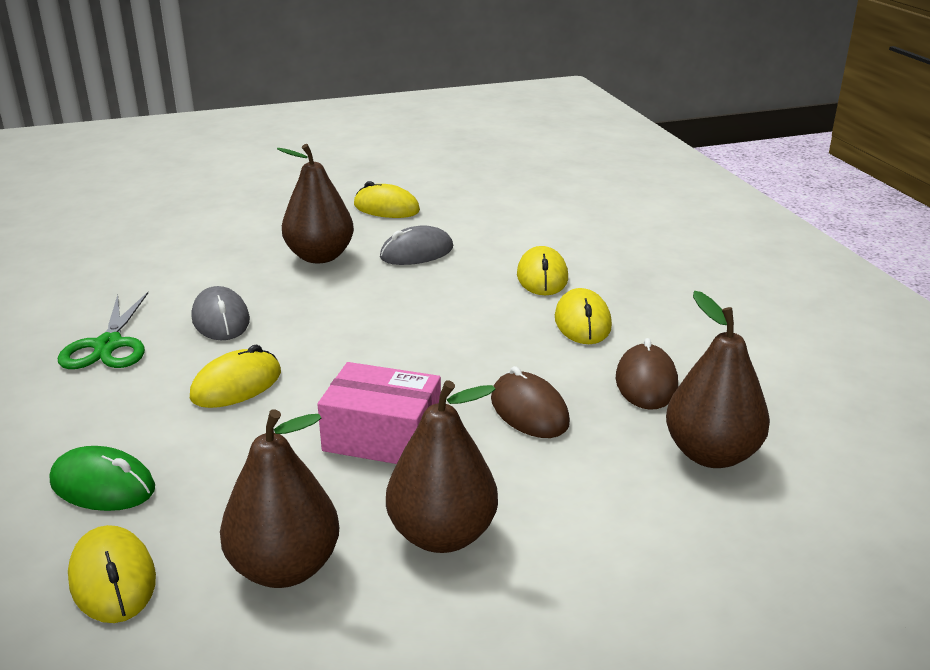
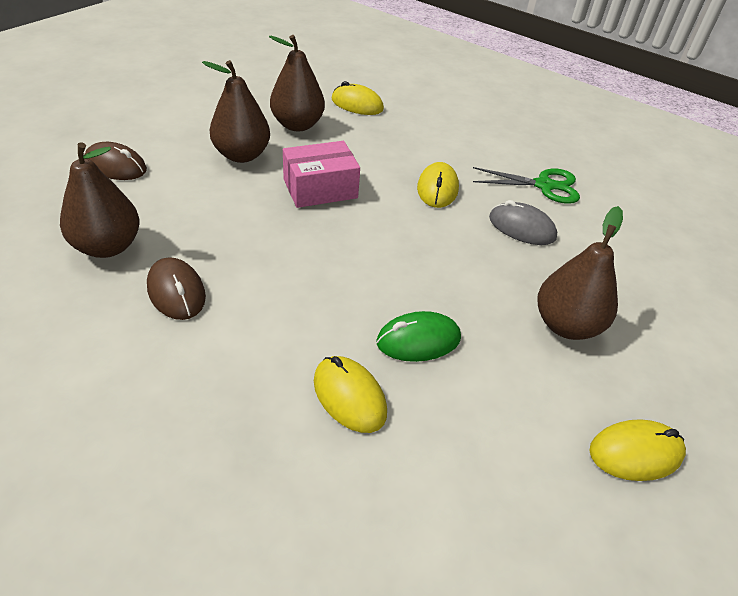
camera: 140 degrees right, 15 degrees up
(103, 485) = (415, 127): green mouse -> green mouse (418, 340)
(108, 345) = (544, 185): green scissors -> green scissors turned 135 degrees clockwise
(416, 252) = (501, 376): grey mouse -> none
(529, 411) = (248, 235): brown mouse -> brown mouse (116, 166)
(582, 322) = (265, 341): yellow mouse -> none

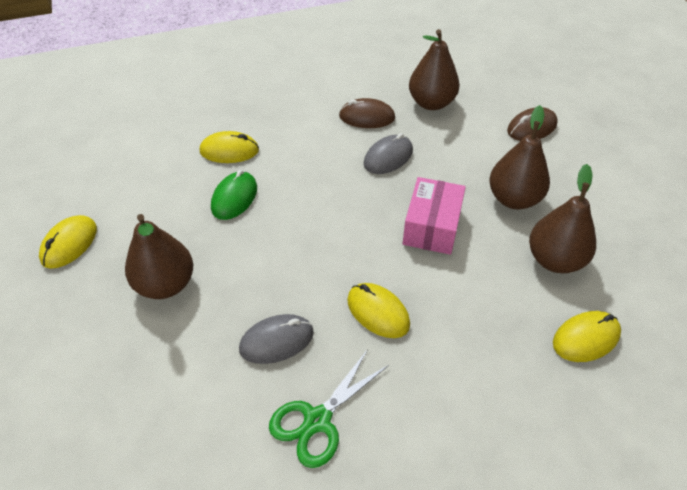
camera: 130 degrees right, 5 degrees up
(244, 246) = (388, 157): none -> grey mouse

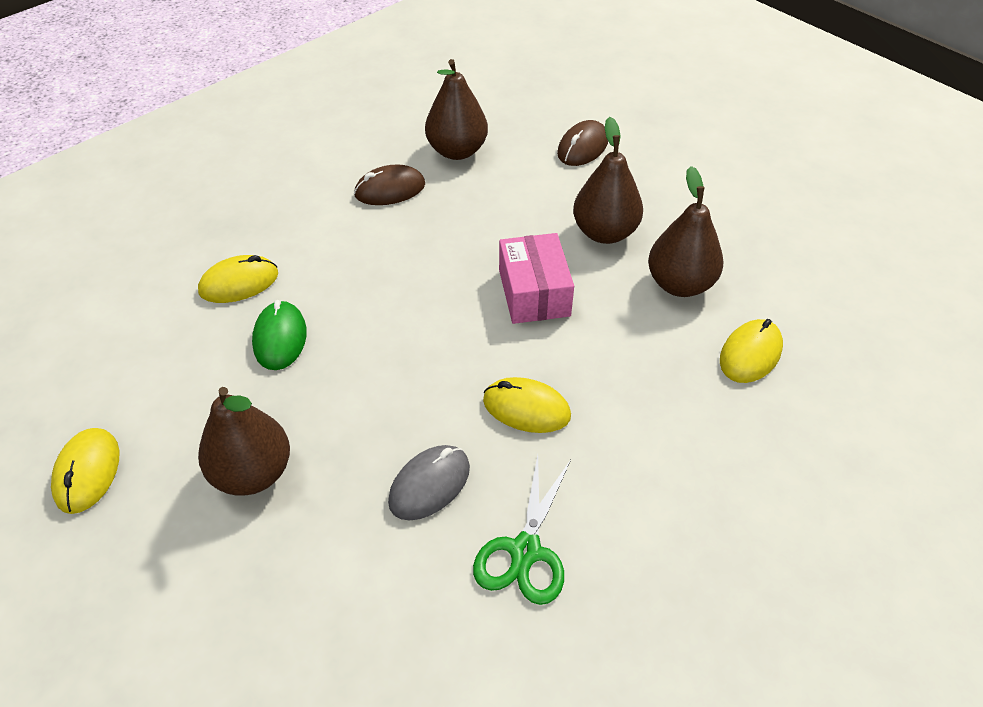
camera: 25 degrees left, 0 degrees up
(388, 157) = (441, 229): grey mouse -> none

